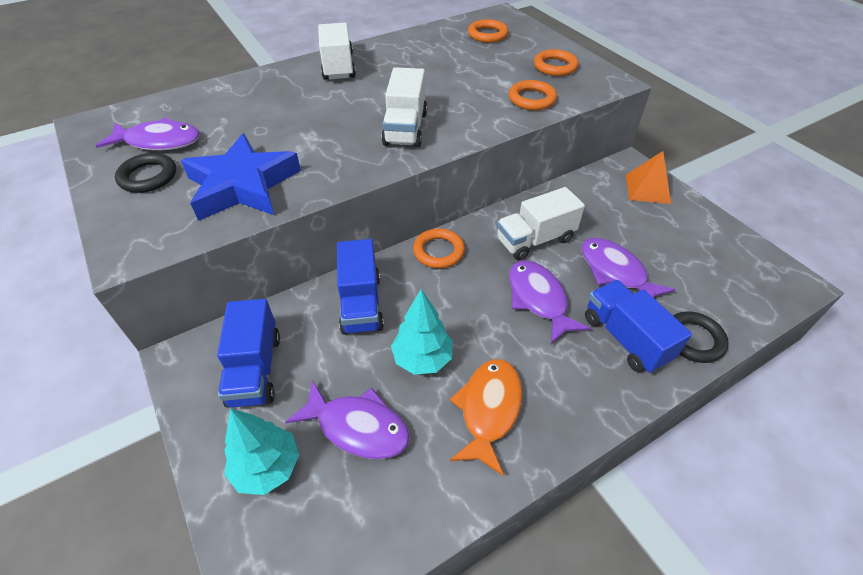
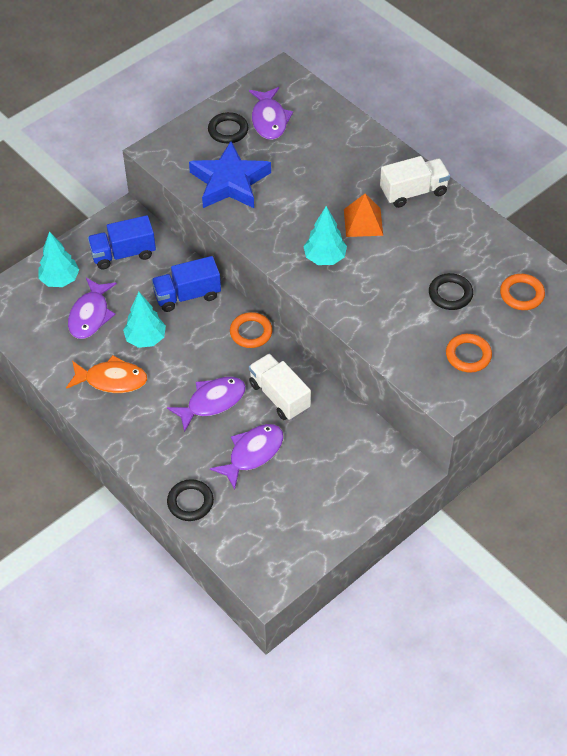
camera: 80 degrees right, 5 degrees up
(405, 129) = (325, 258): white truck -> turquoise tree
(478, 65) = (450, 294): none -> black ring
(532, 99) = (398, 340): orange ring -> none
(625, 338) = (184, 458): blue truck -> none
(647, 189) = (374, 484): orange pyramid -> orange pyramid (363, 222)

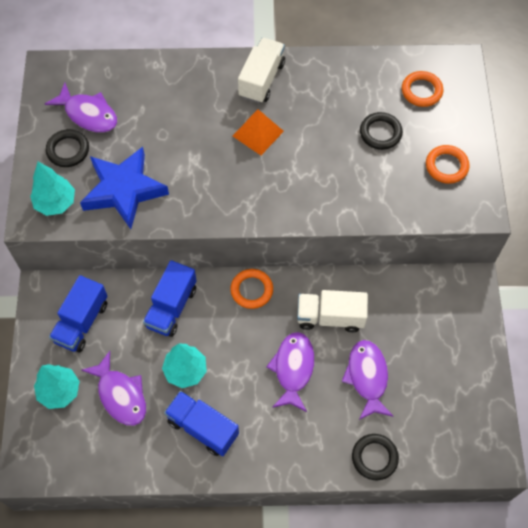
camera: 50 degrees left, 10 degrees up
(112, 380) = (202, 428): orange fish -> blue truck
(325, 258) = (268, 185): turquoise tree -> turquoise tree (56, 203)

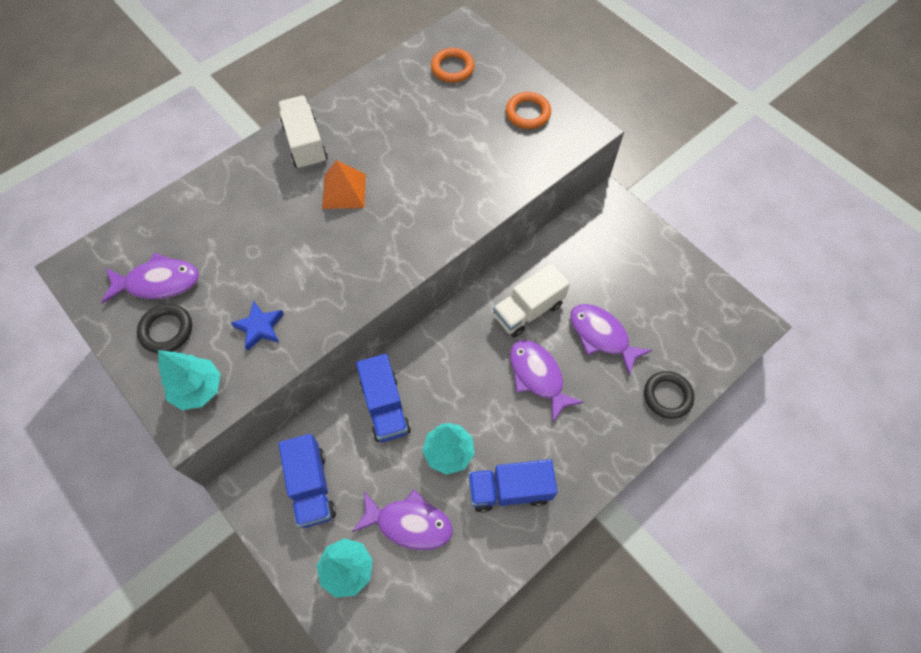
camera: 40 degrees left, 0 degrees up
(124, 190) = (260, 327): blue star -> blue star, size x0.49
(251, 290) = (443, 337): orange ring -> none
(380, 133) = (450, 122): black ring -> none

